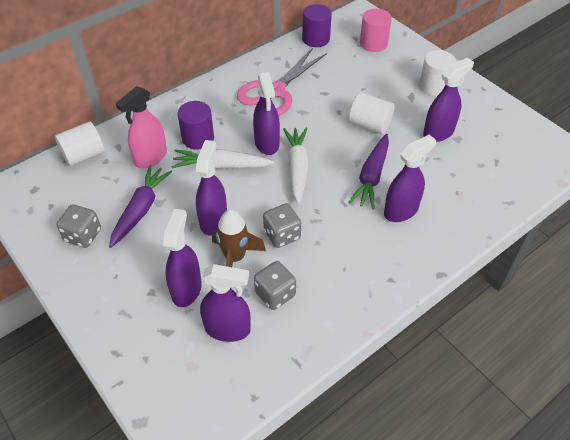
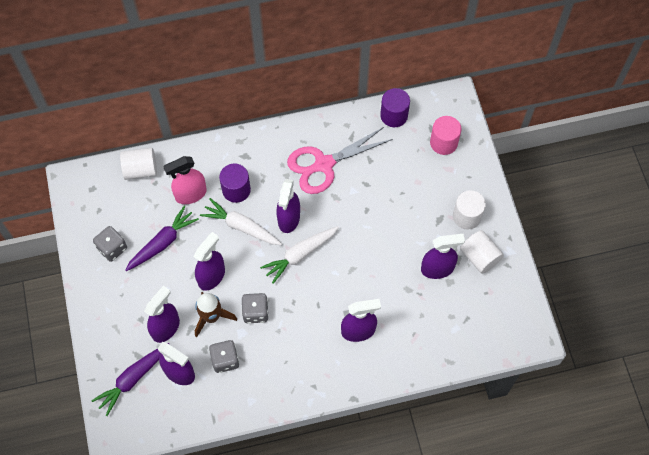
camera: 25 degrees right, 15 degrees up
(297, 168) = (300, 255): white carrot -> white carrot turned 150 degrees counterclockwise
(370, 124) = (384, 235): white cylinder -> white cylinder (479, 257)
(371, 176) = (354, 289): purple carrot -> purple carrot (133, 379)

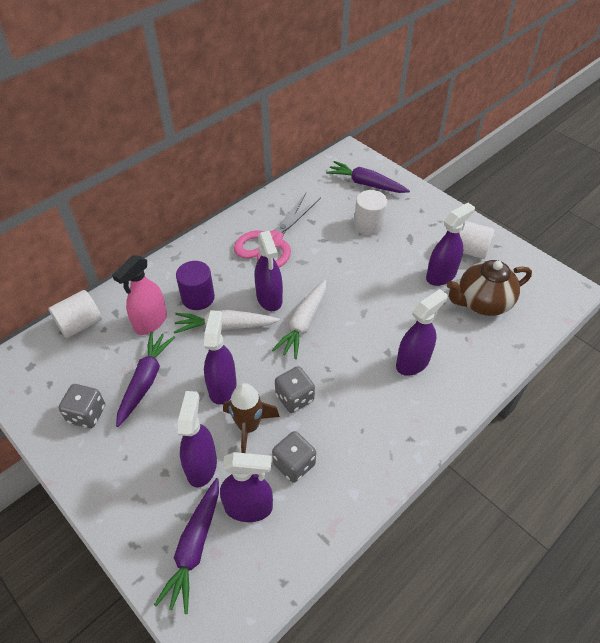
camera: 30 degrees left, 15 degrees down
(394, 115) = (308, 182): purple cylinder -> none
(443, 142) = (366, 184): pink cylinder -> purple carrot
(450, 311) = (482, 303): none -> brown teapot
(467, 216) = (431, 226): white cylinder -> white cylinder (368, 225)

